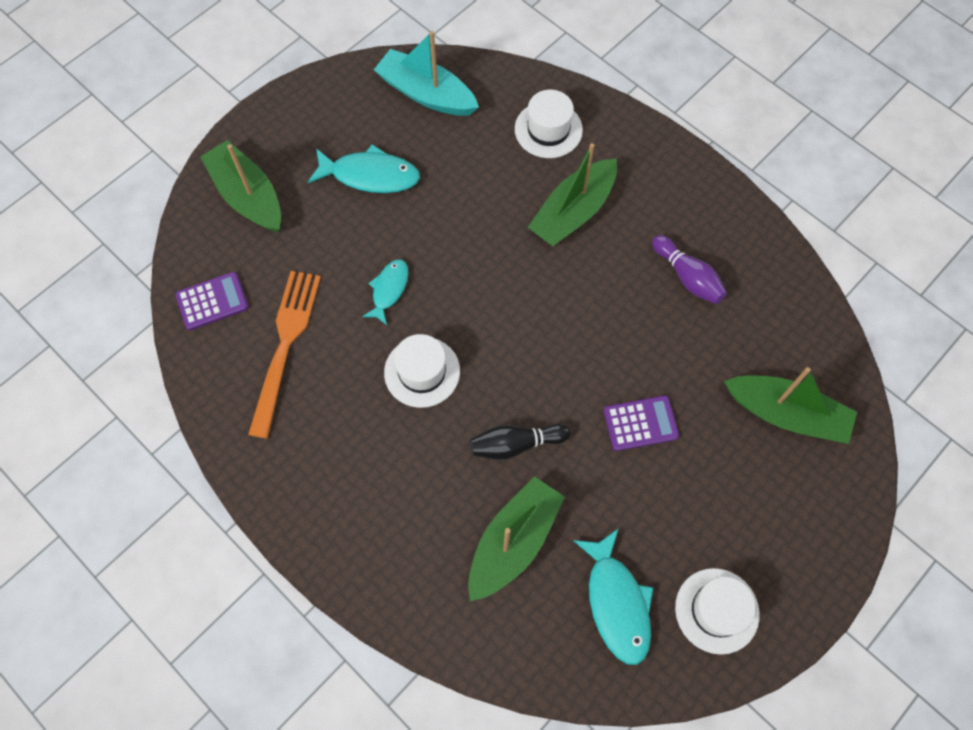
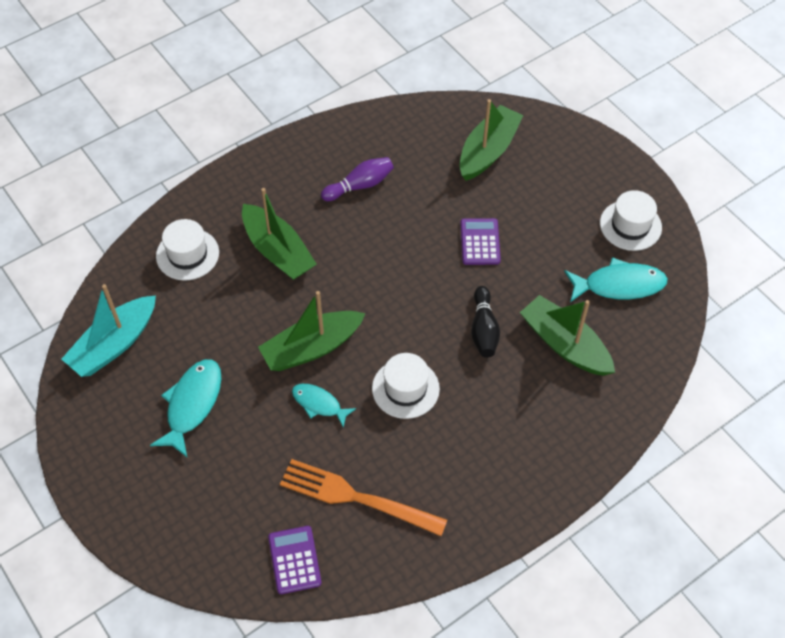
camera: 80 degrees left, 10 degrees down
(248, 196) = (182, 517): green boat -> green boat (311, 348)

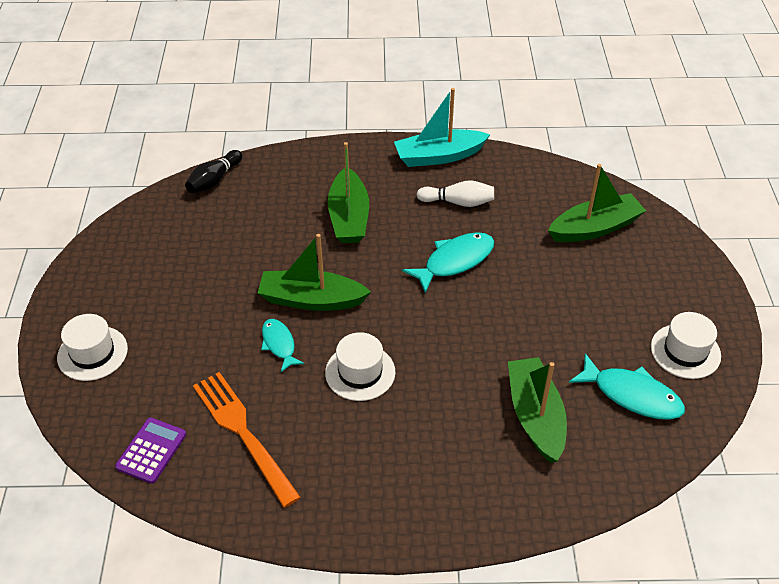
camera: 35 degrees right, 10 degrees down
(114, 344) = (169, 220): turquoise boat -> turquoise boat (438, 156)
(187, 254) = (278, 186): white hat -> white hat (92, 353)
(192, 404) = (184, 290): turquoise fish -> turquoise fish (454, 261)
(360, 185) = (458, 202): purple bowling pin -> white bowling pin
(480, 242) = (526, 293): purple calculator -> none
(483, 329) = (469, 363): black bowling pin -> black bowling pin (214, 180)

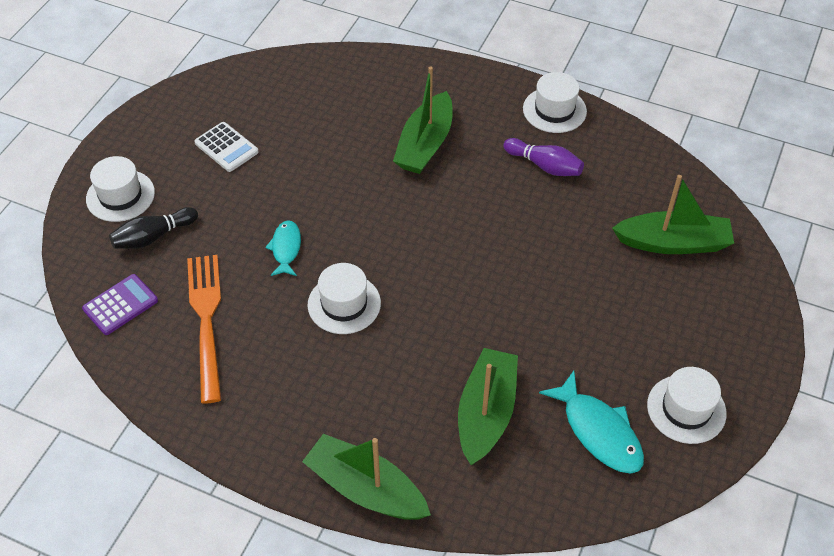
camera: 25 degrees right, 5 degrees up
(171, 277) = (226, 147): none -> white calculator
(214, 180) = (319, 64): black bowling pin -> black bowling pin (153, 236)
(311, 300) = (340, 216): green boat -> green boat (365, 488)
(438, 156) = (554, 110): turquoise boat -> white hat
(454, 261) = (503, 226): turquoise fish -> none
(458, 202) = (544, 166): white bowling pin -> purple bowling pin

